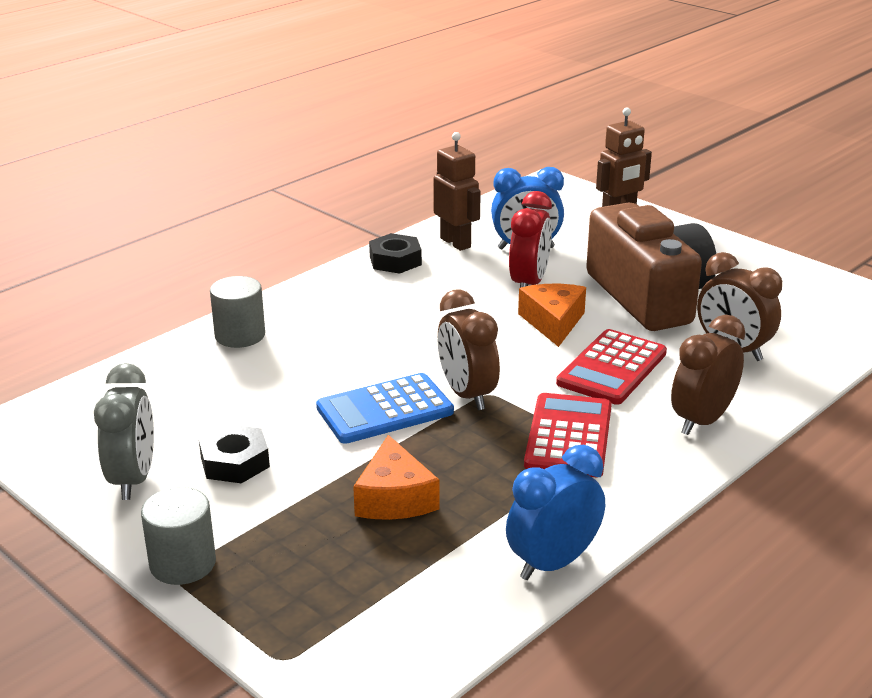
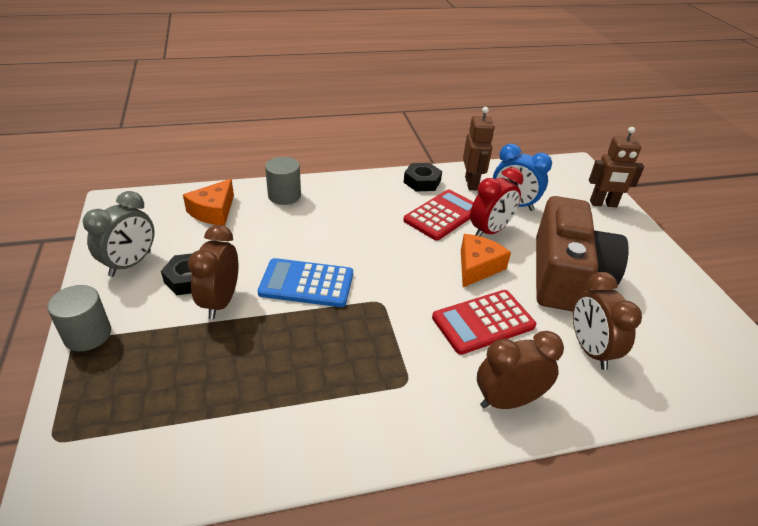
camera: 30 degrees right, 10 degrees up
(394, 498) = (243, 352): orange cheese -> orange cheese (213, 211)
(467, 394) = (366, 296): brown clock -> brown clock (220, 302)
(553, 563) = (281, 466): blue clock -> none
(569, 436) = (399, 363): red calculator -> red calculator (442, 215)

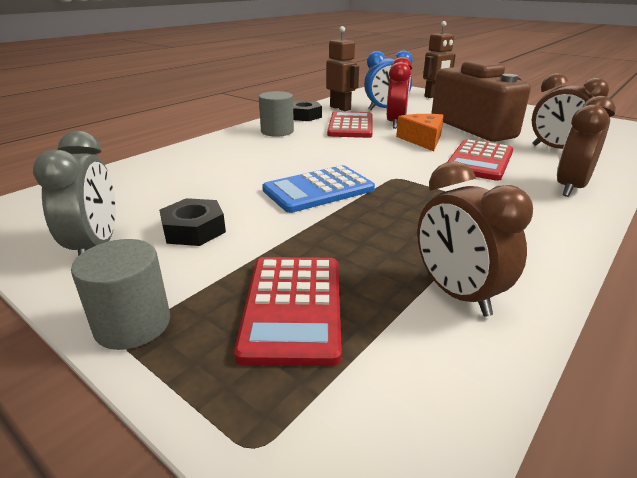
camera: 35 degrees left, 10 degrees down
(161, 375) = (292, 307): none -> red calculator
(213, 211) = (140, 181): orange cheese -> none
(220, 302) = (258, 231): brown clock -> brown clock (457, 294)
(284, 195) = (200, 152): grey cylinder -> grey cylinder (277, 131)

